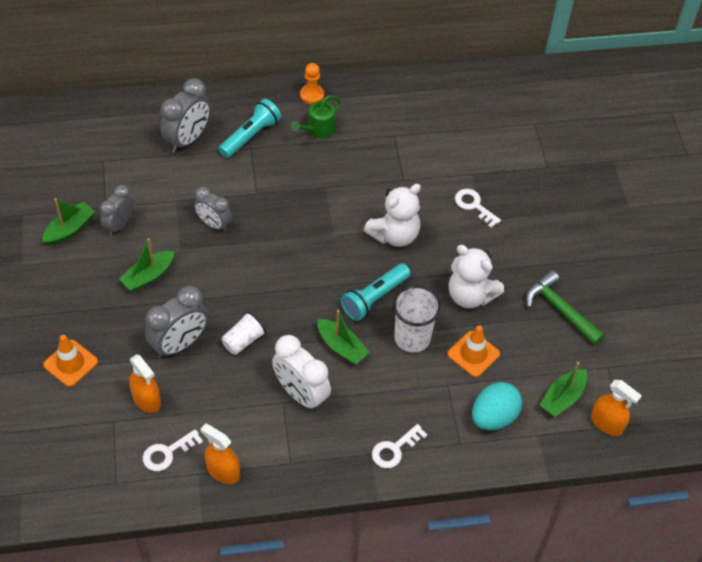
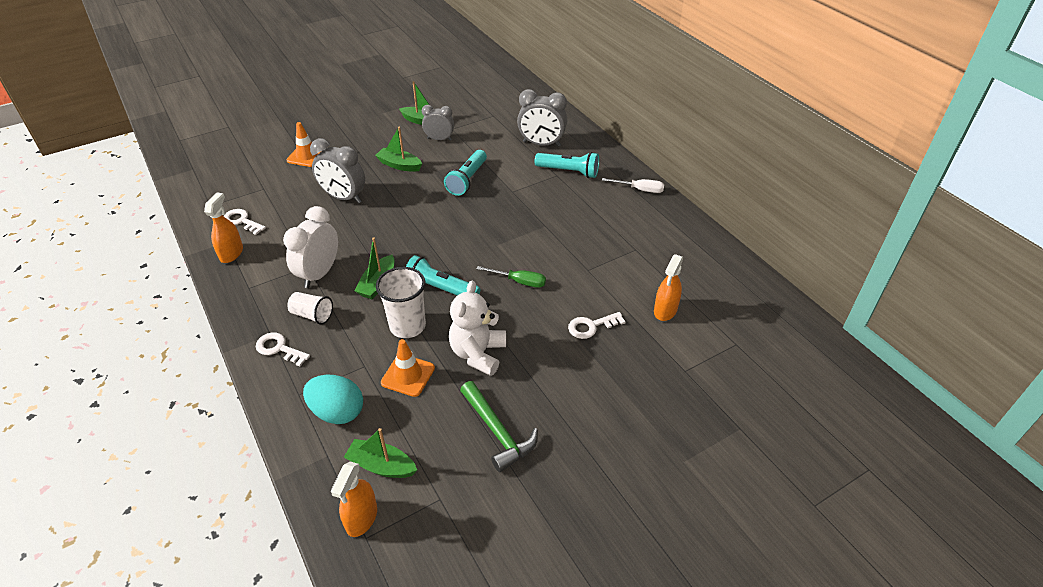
camera: 70 degrees right, 10 degrees down
(146, 400) = (287, 197): orange spray bottle -> orange spray bottle (665, 310)
(214, 224) = (467, 180): grey clock -> turquoise flashlight
(243, 341) = (360, 227): white cup -> white cup (312, 315)
(312, 95) = (640, 189): orange pawn -> white screwdriver
(318, 129) = (605, 204): green watering can -> none
(394, 235) = (519, 281): white teddy bear -> green screwdriver
(474, 205) = (591, 326): white key -> white key turned 135 degrees counterclockwise
(560, 309) = (498, 432): green hammer -> green hammer turned 120 degrees clockwise

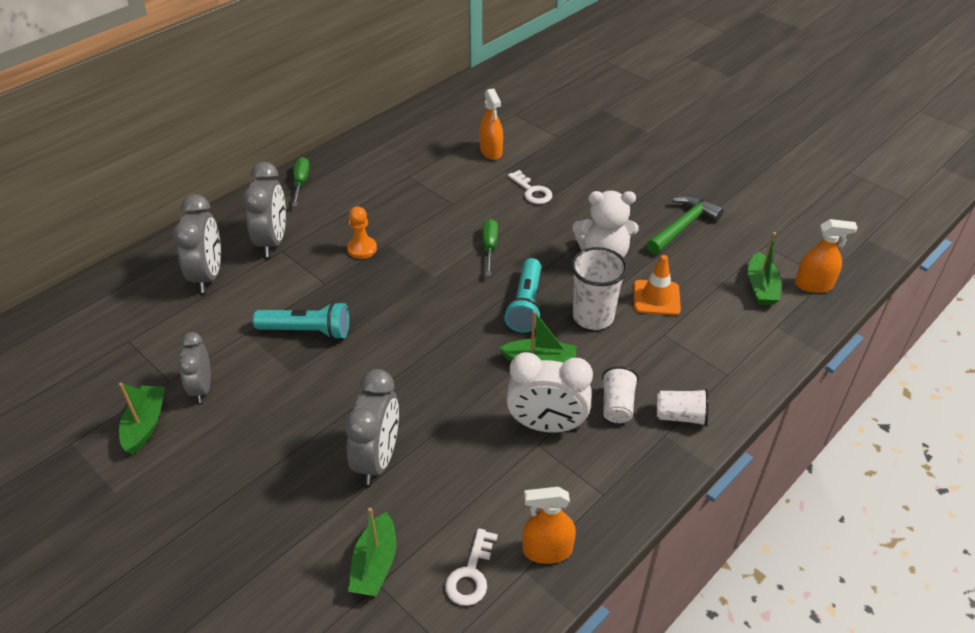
camera: 105 degrees left, 0 degrees up
(279, 348) = (680, 416): white key -> white cup
(307, 156) = (270, 557): orange traffic cone -> none
(337, 412) = (728, 335): turquoise egg -> none
(399, 165) = (281, 416): green boat -> green boat (375, 564)
(544, 212) = (362, 249): none -> orange pawn
(569, 172) = (272, 241): turquoise flashlight -> grey clock
(640, 189) = (301, 183): white screwdriver -> green screwdriver
(665, 310) = (491, 151): orange spray bottle -> orange spray bottle turned 60 degrees clockwise

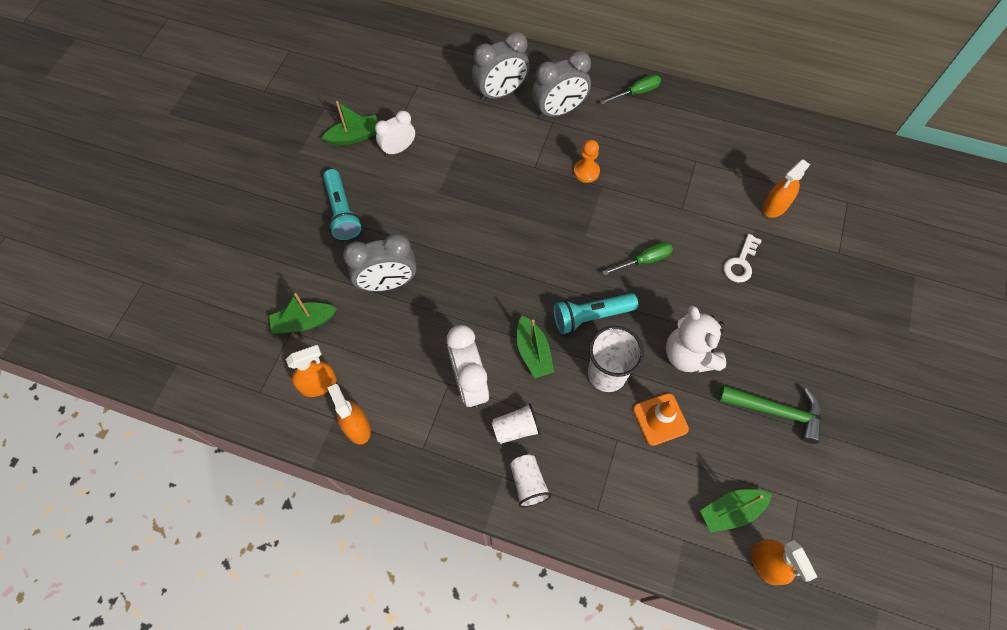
camera: 65 degrees right, 20 degrees up
(202, 388) = (398, 149): grey clock -> white clock
(307, 331) = (480, 181): turquoise flashlight -> turquoise flashlight (342, 212)
(470, 574) = (319, 384): white key -> orange spray bottle

